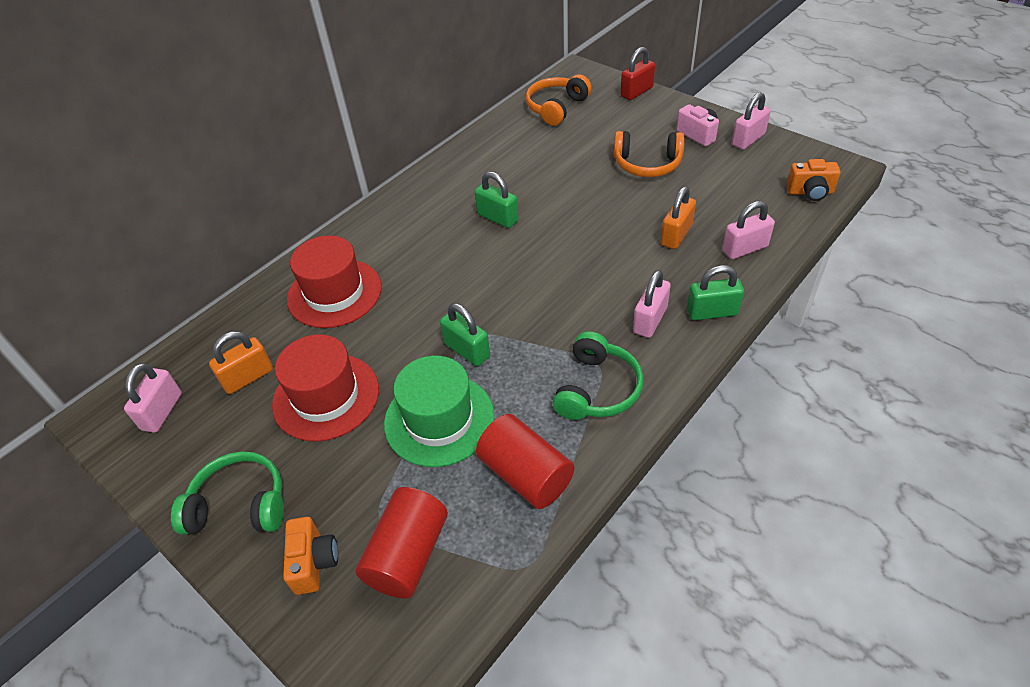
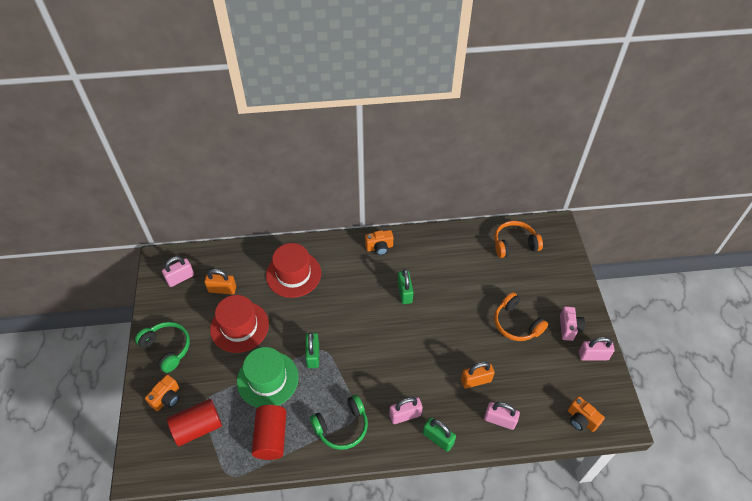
camera: 40 degrees right, 5 degrees up
(413, 199) = (379, 247): none -> orange camera
(636, 92) = (572, 269): red padlock -> none

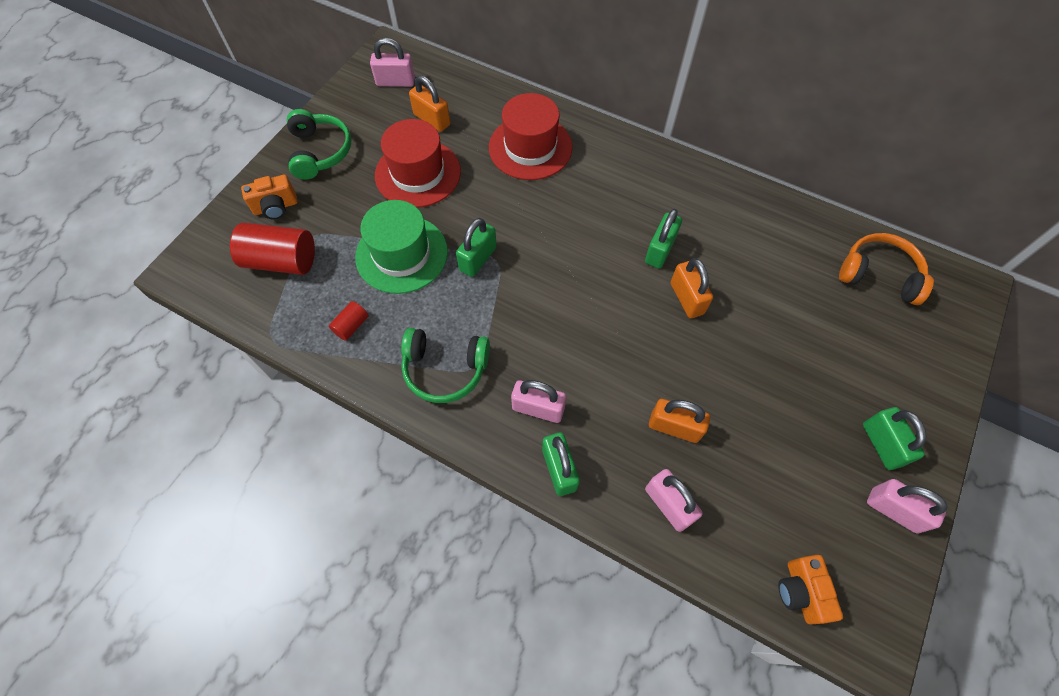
camera: 35 degrees right, 10 degrees up
(271, 437) = (351, 326): red cylinder -> red cylinder, size x0.49
(379, 247) = (669, 174): orange camera -> none
(436, 310) = (686, 298): none -> orange padlock
(516, 324) = (797, 387): orange headphones -> none
(569, 328) = (882, 444): pink camera -> green padlock

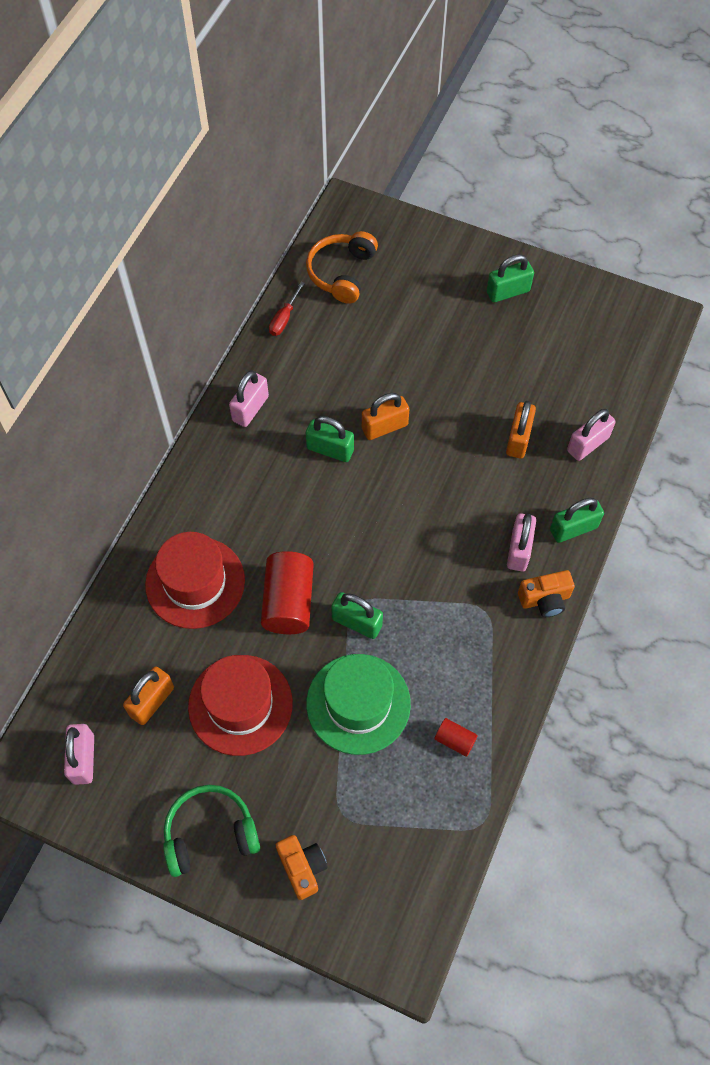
camera: 95 degrees left, 0 degrees up
(281, 261) = (380, 839): red cylinder -> red cylinder (288, 602)
(445, 369) = (491, 638): green headphones -> none
(800, 591) = (636, 357): orange camera -> orange camera (545, 600)
(812, 222) = (284, 318): none -> red screwdriver
(893, 510) = (561, 291): pink padlock -> pink padlock (250, 408)

